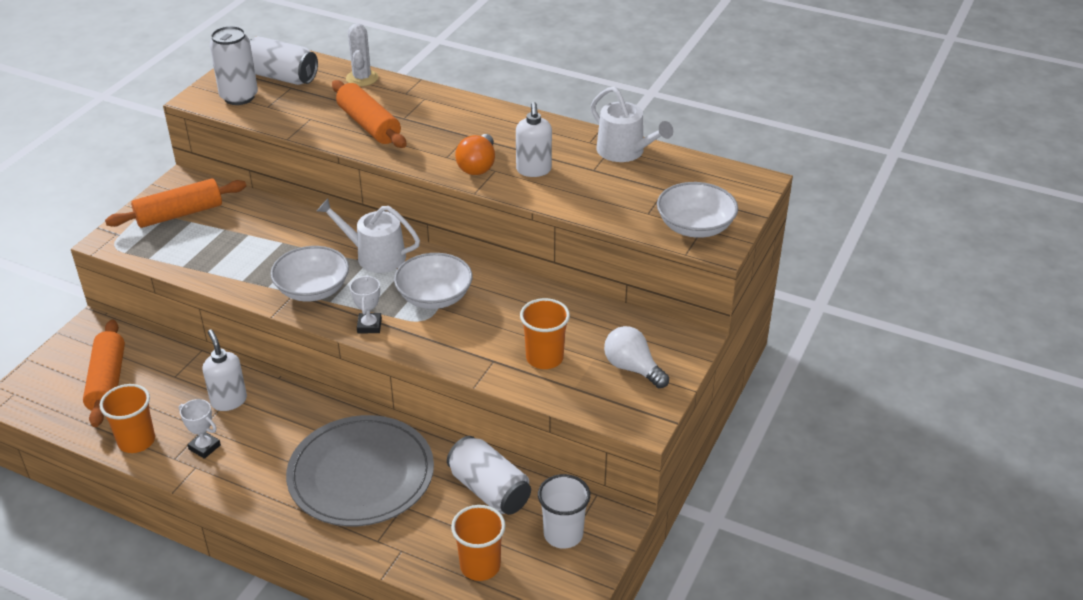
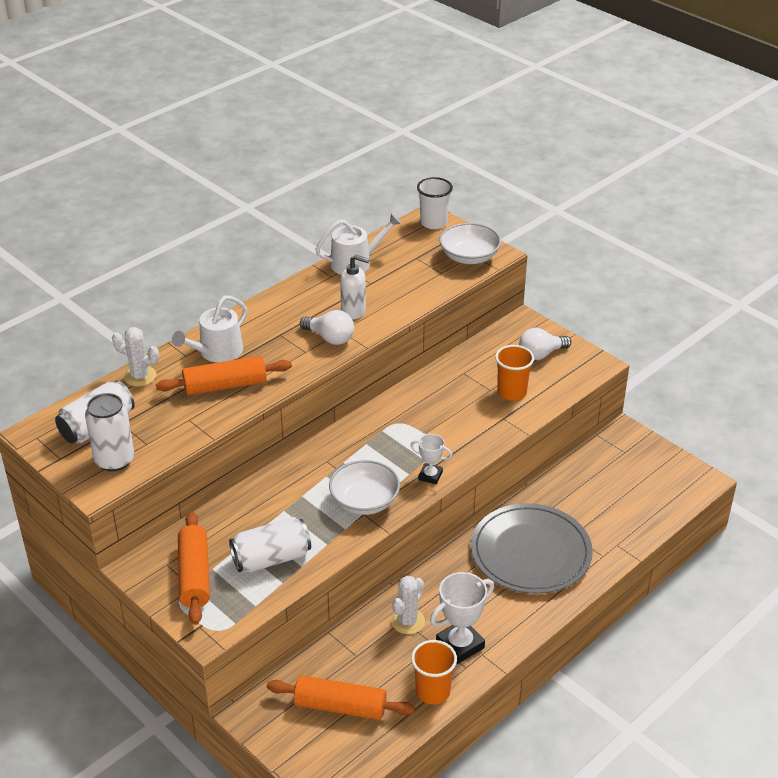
camera: 70 degrees left, 0 degrees up
(204, 447) = (460, 645): white trophy -> white trophy, size x1.71
(229, 401) = (407, 621): white soap dispenser -> white cactus
(375, 256) = (338, 456): white watering can -> white watering can (217, 352)
(434, 297) = (411, 433): white bowl -> none
(478, 166) = (330, 338): orange light bulb -> white light bulb
(480, 566) = (644, 506): orange cup -> none
(489, 490) = (573, 486): white can -> white can (271, 558)
(563, 534) = (628, 459): white cup -> white cup (433, 223)

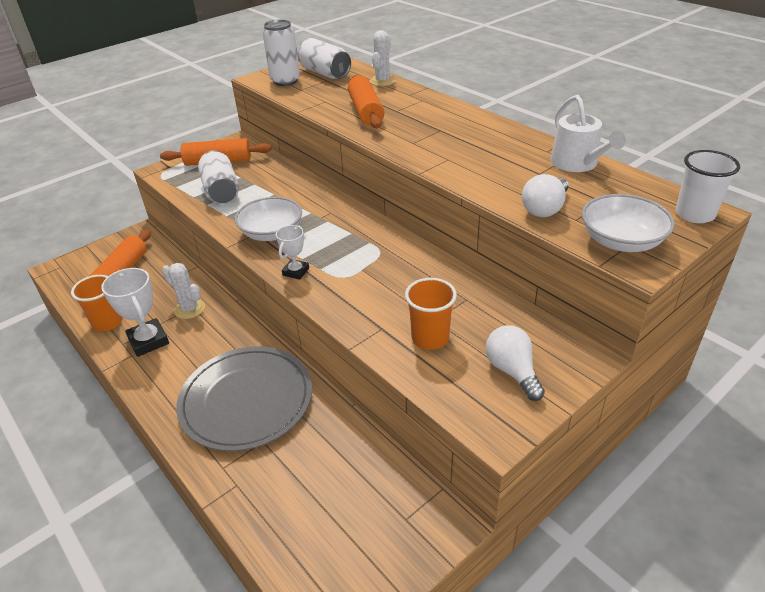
camera: 95 degrees right, 0 degrees up
(217, 352) = (413, 105): white watering can -> none
(330, 338) = (435, 153): white light bulb -> white light bulb (545, 209)
(354, 311) = (482, 165): white soap dispenser -> none

